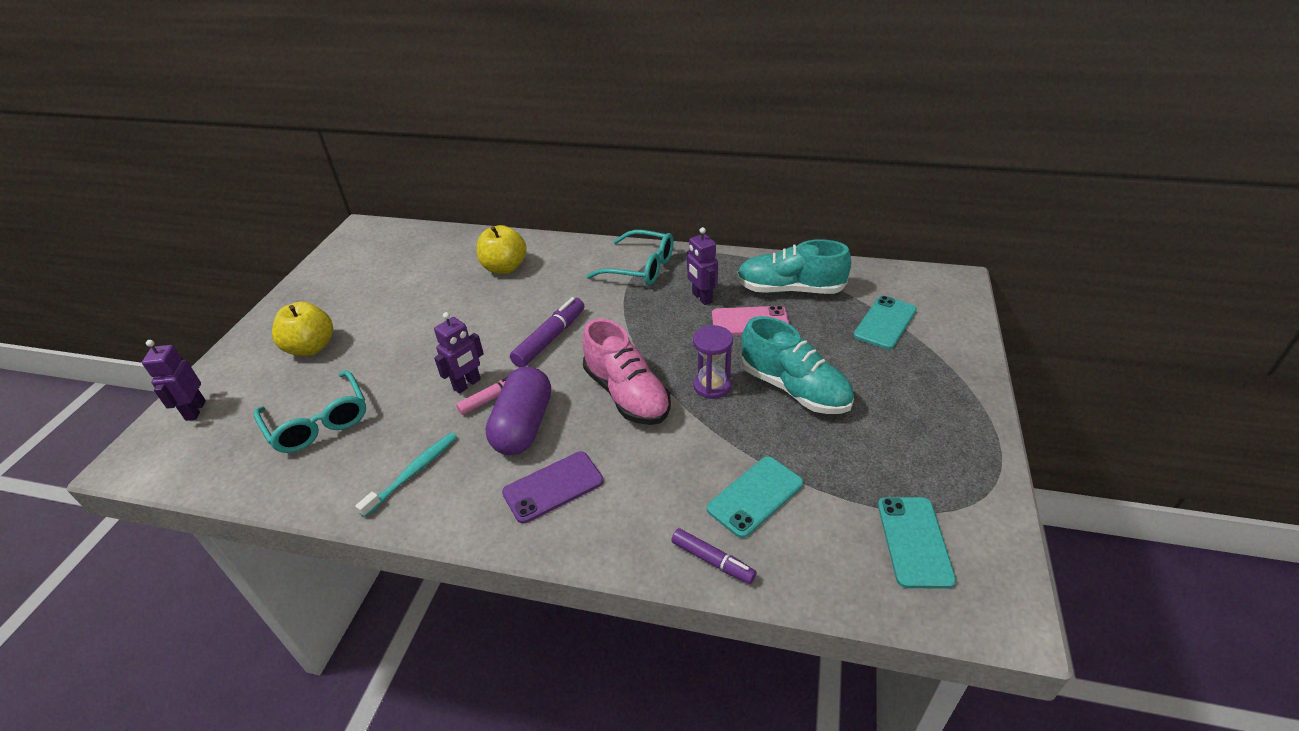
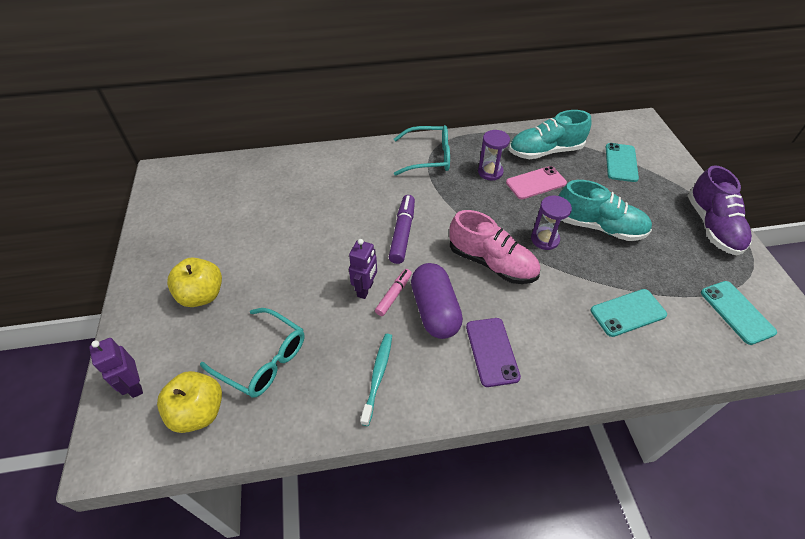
camera: 25 degrees left, 10 degrees up
(504, 268) = (320, 181): yellow apple -> yellow apple (199, 412)
(553, 487) = (492, 351): purple phone -> purple phone turned 45 degrees counterclockwise
(702, 298) = (490, 172): purple robot -> purple hourglass
(712, 561) = (633, 368): purple marker -> none
(755, 496) = (628, 313): turquoise phone -> turquoise phone turned 45 degrees clockwise
(961, 428) = (712, 226): none -> purple shoe

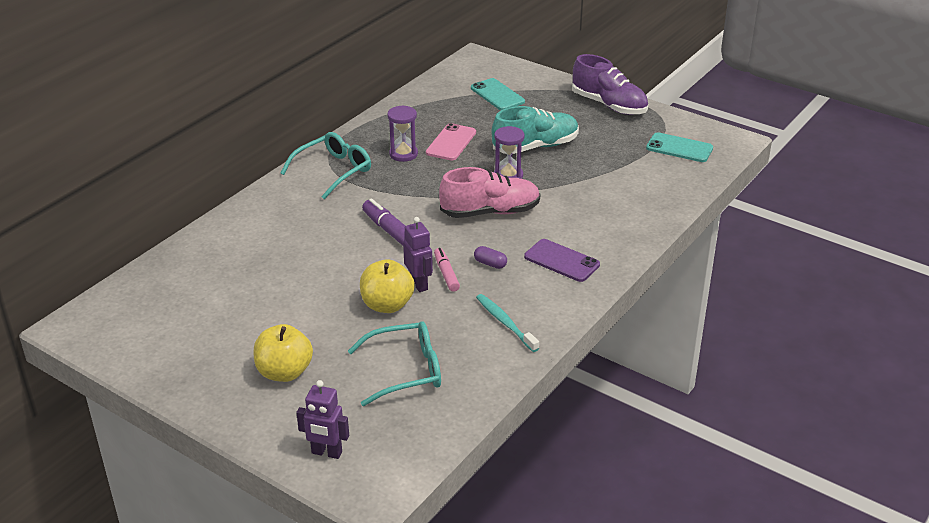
camera: 45 degrees left, 15 degrees down
(199, 412) = (406, 428): yellow apple -> yellow apple (387, 305)
(434, 310) = (490, 264): purple capsule -> purple capsule, size x0.42
(545, 151) = (428, 116): turquoise shoe -> none
(628, 313) = (618, 187): turquoise phone -> none

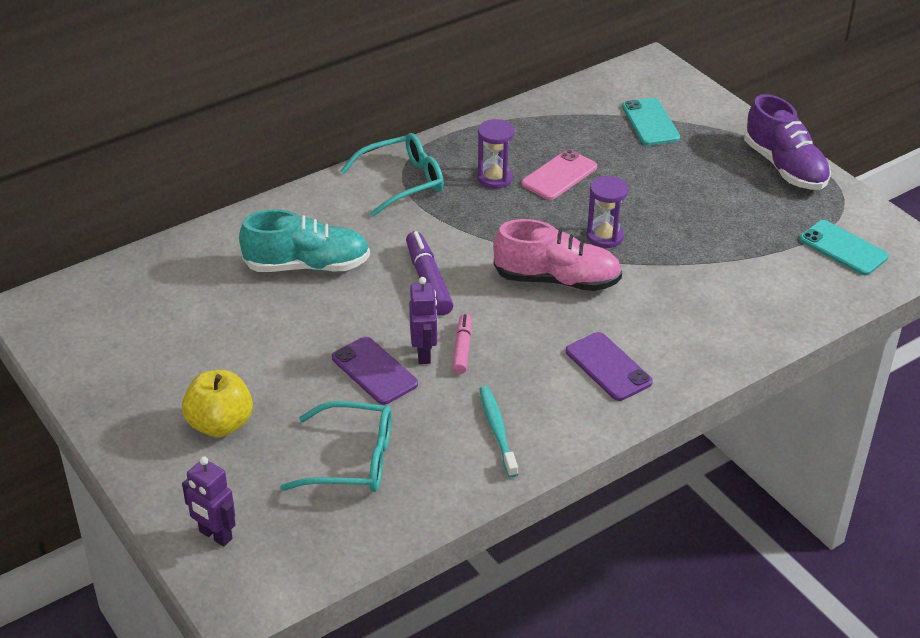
camera: 20 degrees right, 5 degrees up
(387, 305) = (374, 371): yellow apple -> purple phone
(490, 264) = (520, 349): purple capsule -> none
(535, 147) = (659, 204): turquoise shoe -> turquoise shoe (307, 266)

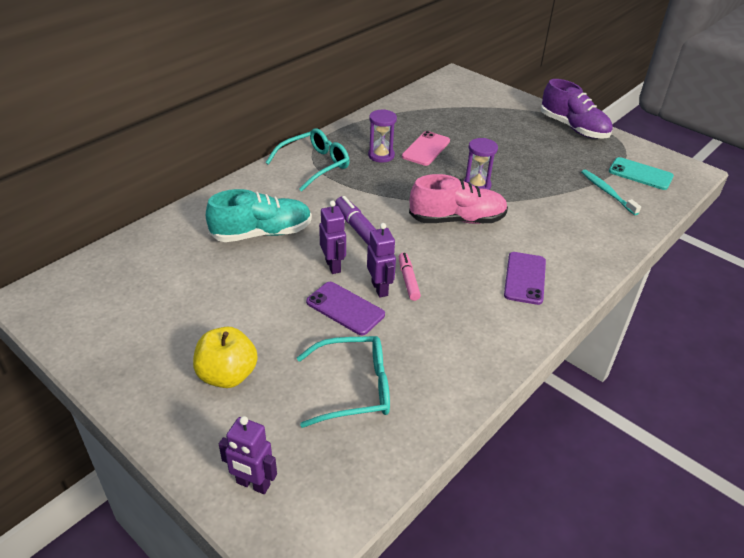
camera: 15 degrees left, 0 degrees up
(378, 318) = (333, 266): none -> purple robot
(497, 430) = (464, 342): turquoise toothbrush -> turquoise toothbrush (607, 192)
(608, 367) = (525, 278): purple phone -> purple phone turned 60 degrees clockwise
(650, 122) = (471, 110): turquoise phone -> none

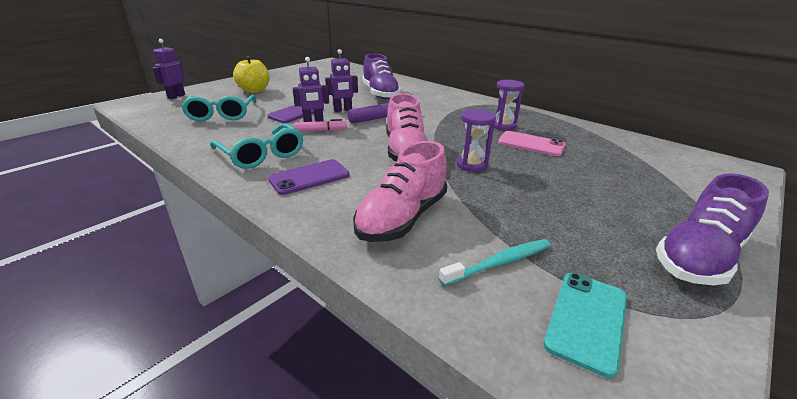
camera: 90 degrees right, 10 degrees down
(262, 233) = (380, 94): turquoise shoe -> purple shoe
(314, 165) = (472, 105): turquoise glasses -> turquoise glasses (262, 155)
(525, 278) = (309, 177): purple phone -> purple phone turned 45 degrees counterclockwise
(573, 226) = (402, 218): none -> pink shoe

